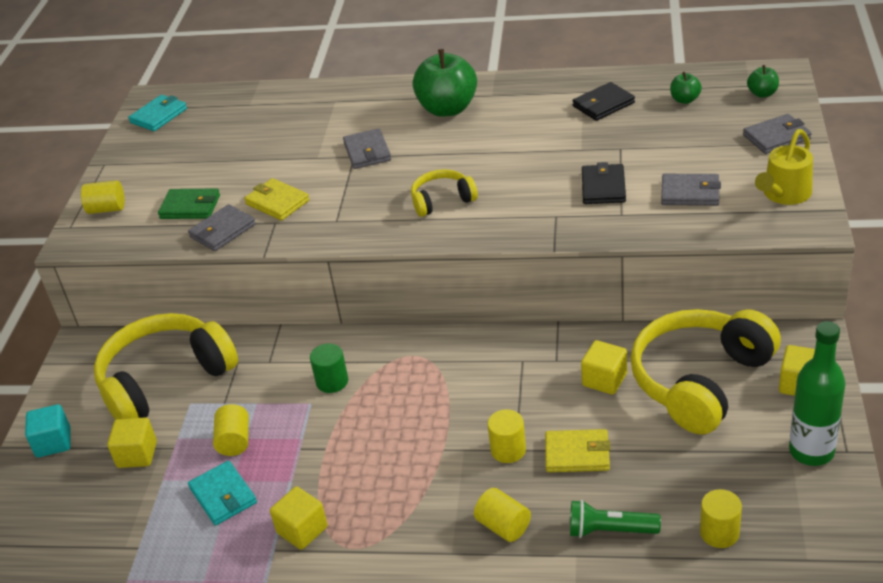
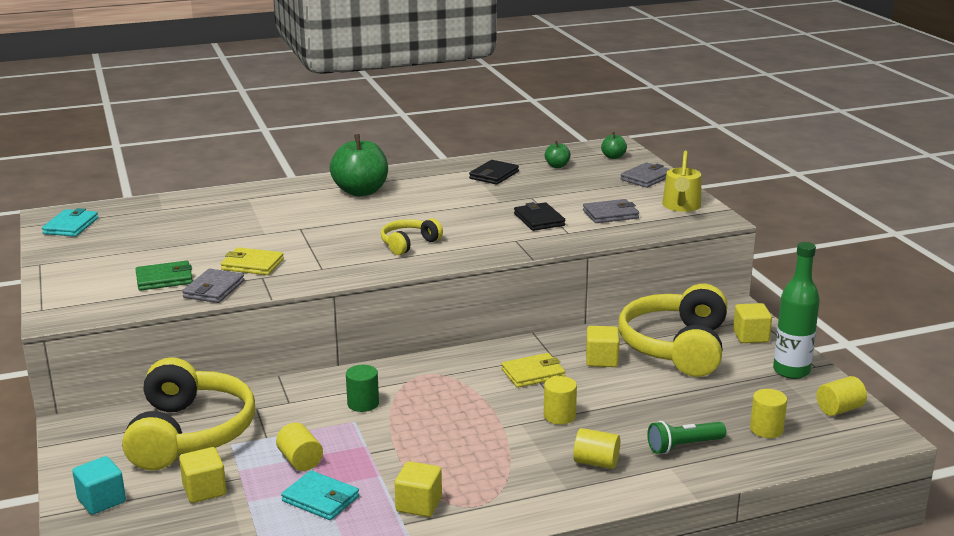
camera: 30 degrees left, 15 degrees down
(107, 209) = (73, 292): yellow cylinder -> yellow cylinder (839, 409)
(165, 380) = (190, 434): yellow headphones -> yellow headphones turned 150 degrees clockwise
(367, 152) = (310, 224): grey wallet -> none
(577, 454) = (618, 407): yellow wallet -> yellow wallet (533, 373)

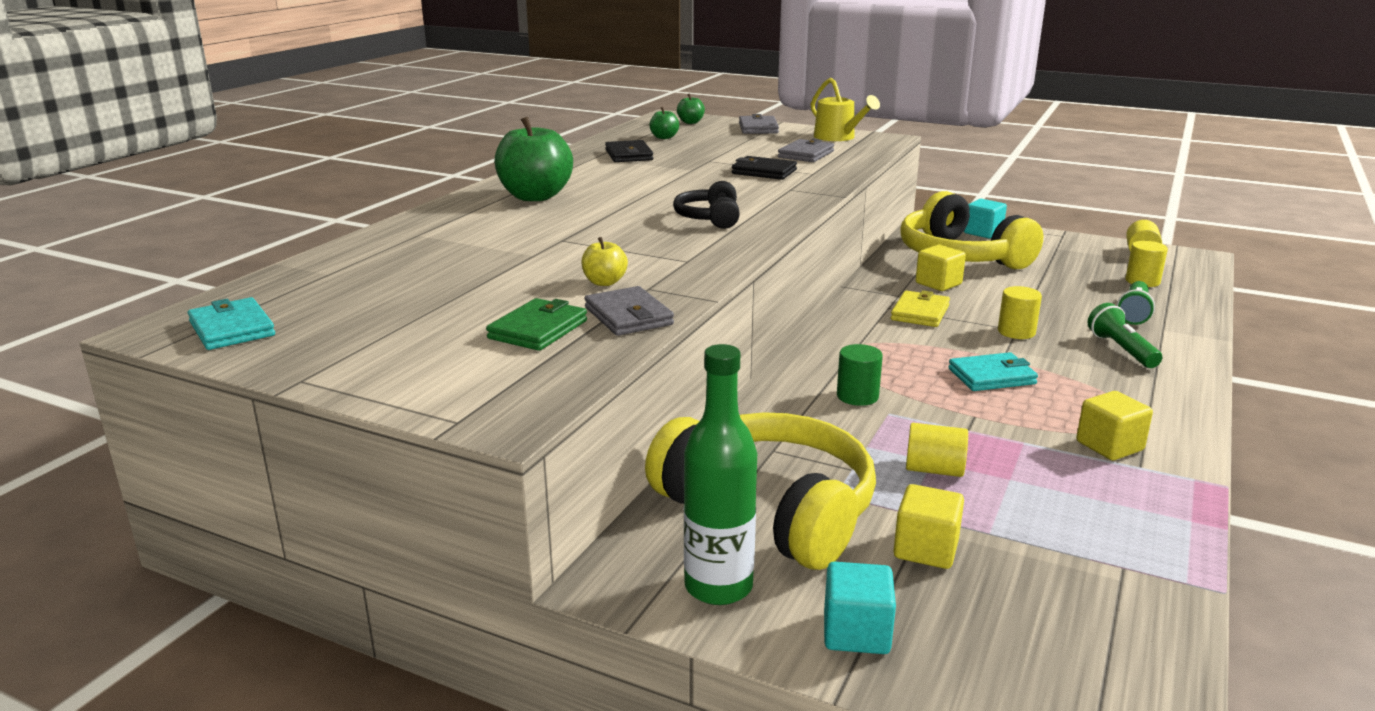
camera: 45 degrees left, 0 degrees up
(252, 265) = (604, 282): yellow wallet -> yellow apple
(320, 499) = (1036, 489): turquoise wallet -> turquoise wallet (991, 376)
(408, 244) = (709, 218): yellow headphones -> black headphones
(596, 462) = (1121, 350): yellow cylinder -> green flashlight
(750, 336) = (983, 233): yellow cube -> turquoise cube
(791, 371) = (1059, 243): green bottle -> green bottle (718, 587)

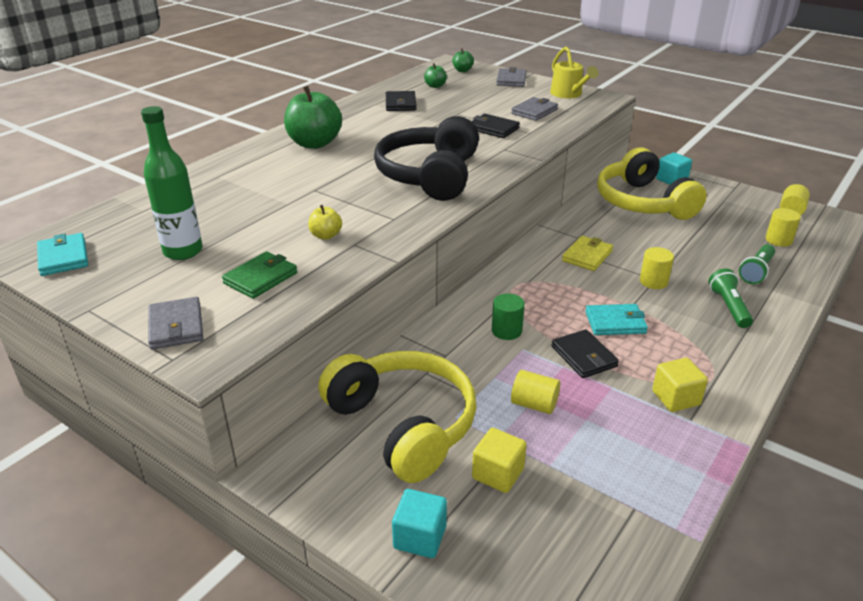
camera: 10 degrees right, 10 degrees up
(628, 316) = (328, 271): grey wallet -> grey wallet (176, 326)
(709, 218) = (430, 175): black headphones -> black headphones, size x2.03
(718, 587) = (342, 486): green bottle -> green bottle (183, 251)
(938, 284) = (613, 228): yellow cube -> none
(971, 414) = (584, 356): none -> black wallet

